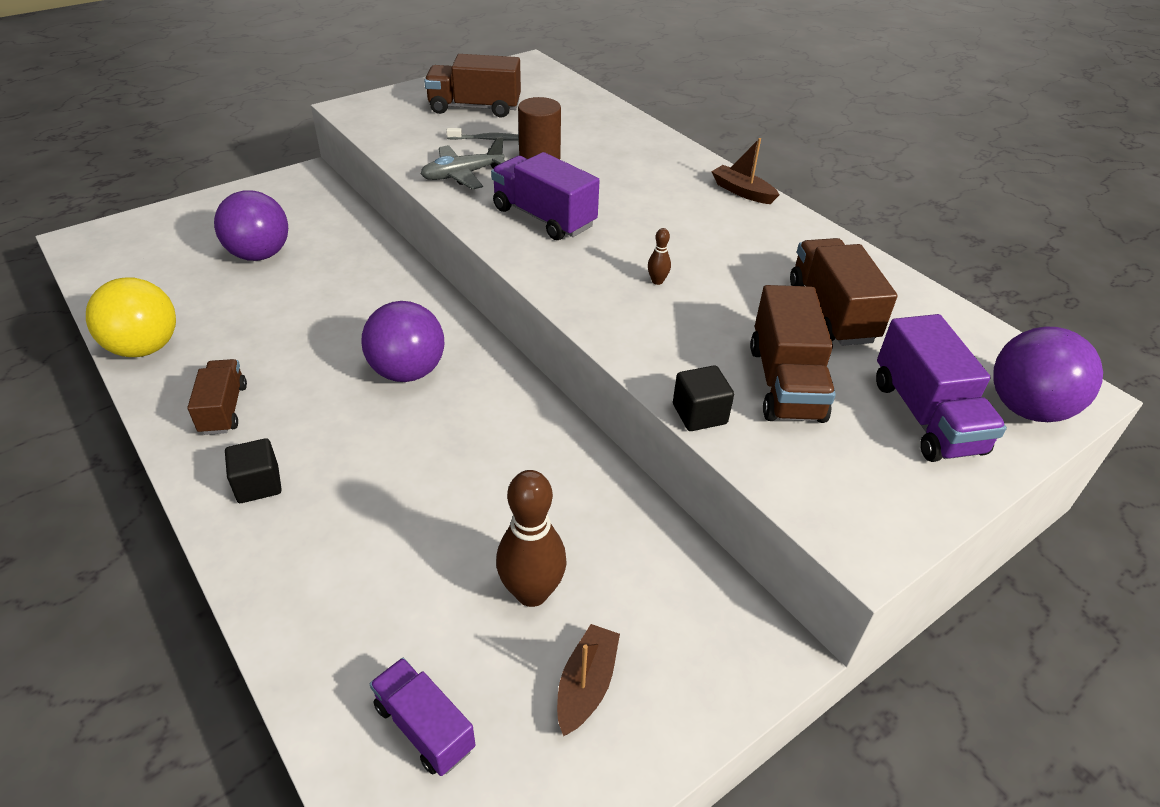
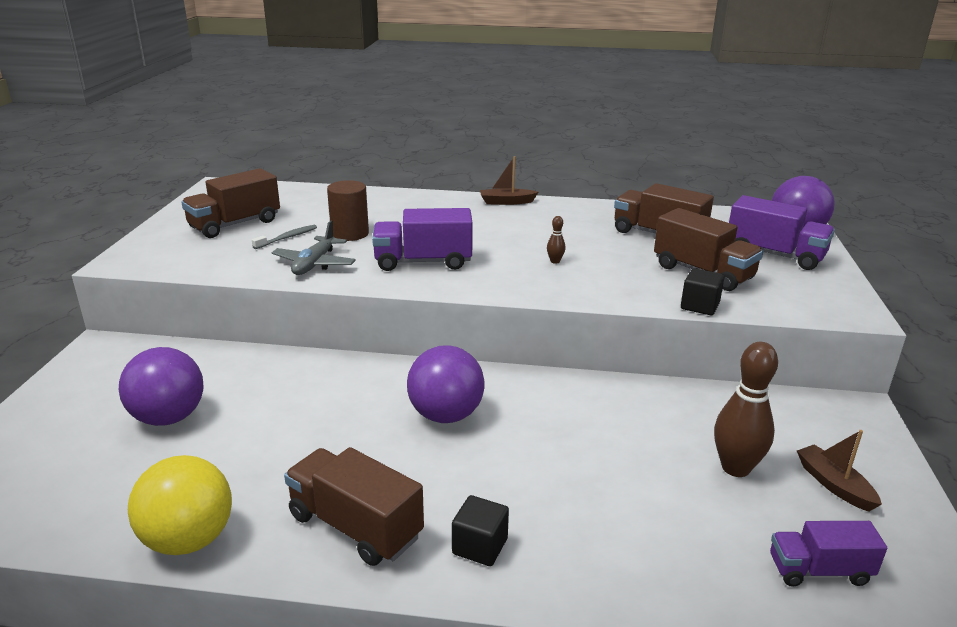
camera: 45 degrees left, 15 degrees down
(224, 409) = (355, 526): brown truck -> brown truck, size x1.53

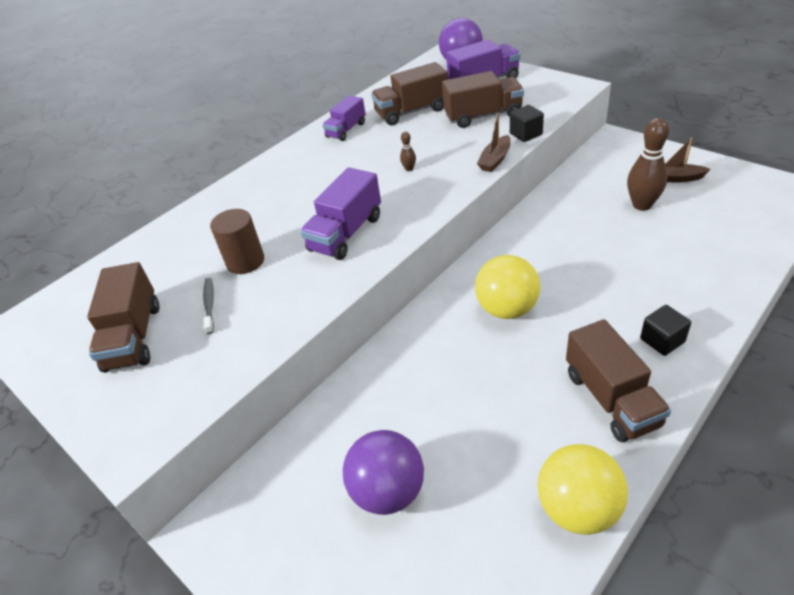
camera: 50 degrees left, 15 degrees up
(315, 264) = (286, 299): grey plane -> none
(355, 526) = (611, 399): brown truck -> brown truck turned 90 degrees counterclockwise
(446, 415) = (507, 309): purple ball -> yellow ball
(506, 202) = (281, 157): brown boat -> brown boat (495, 160)
(819, 570) = (740, 215): purple truck -> purple truck (346, 130)

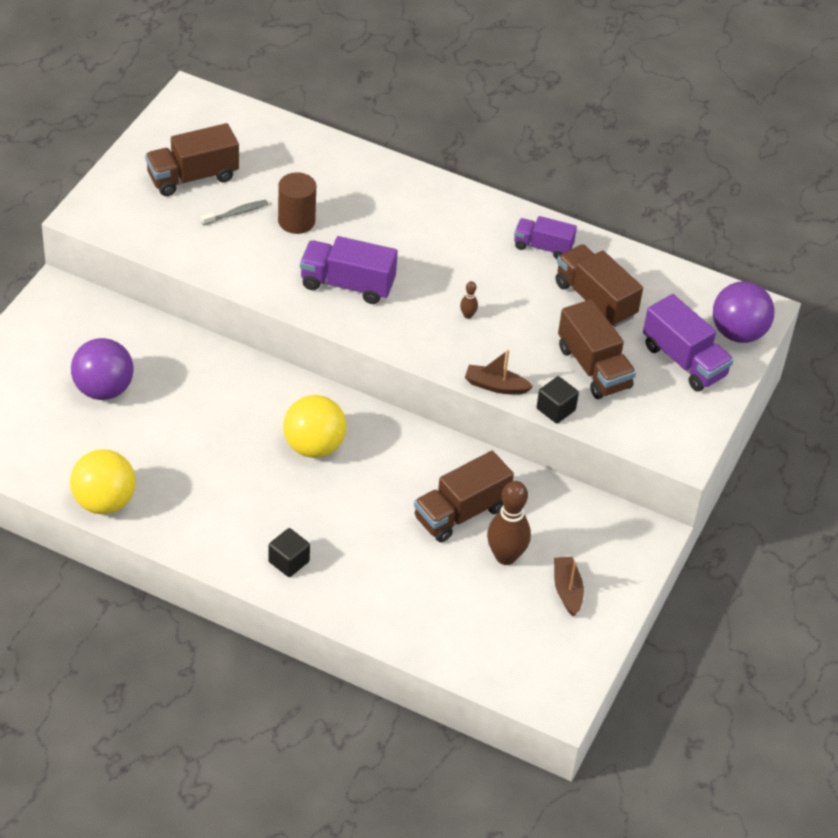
camera: 65 degrees right, 5 degrees up
(611, 399) = (213, 523): brown truck -> brown truck (461, 513)

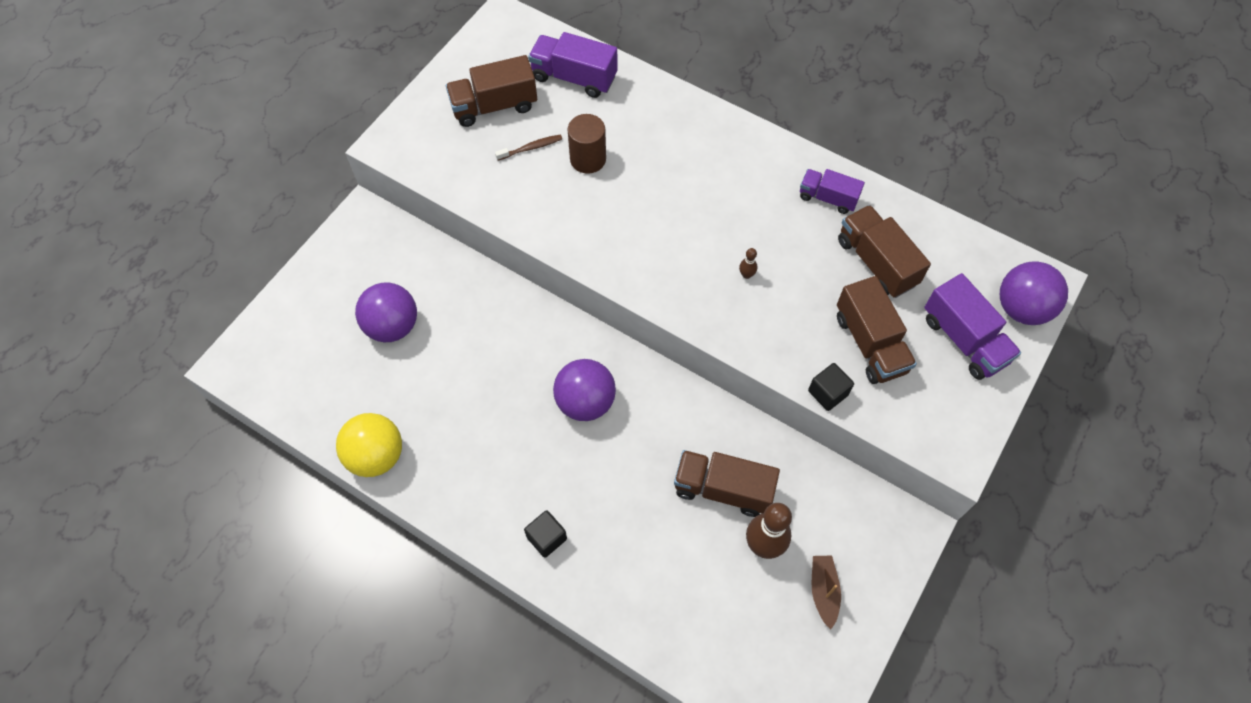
camera: 10 degrees right, 15 degrees up
(236, 213) = (531, 148): grey toothbrush -> brown toothbrush
(314, 446) = (585, 402): yellow ball -> purple ball
(347, 284) = (630, 233): purple truck -> purple truck (574, 77)
(461, 513) = (723, 489): brown truck -> brown truck turned 45 degrees clockwise
(496, 386) = (768, 361): brown boat -> none

